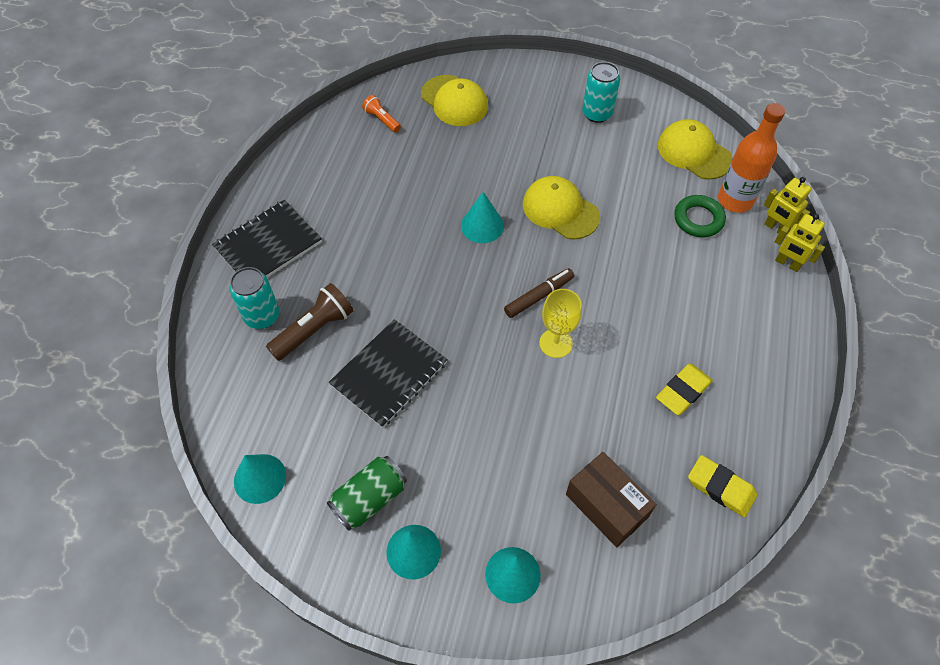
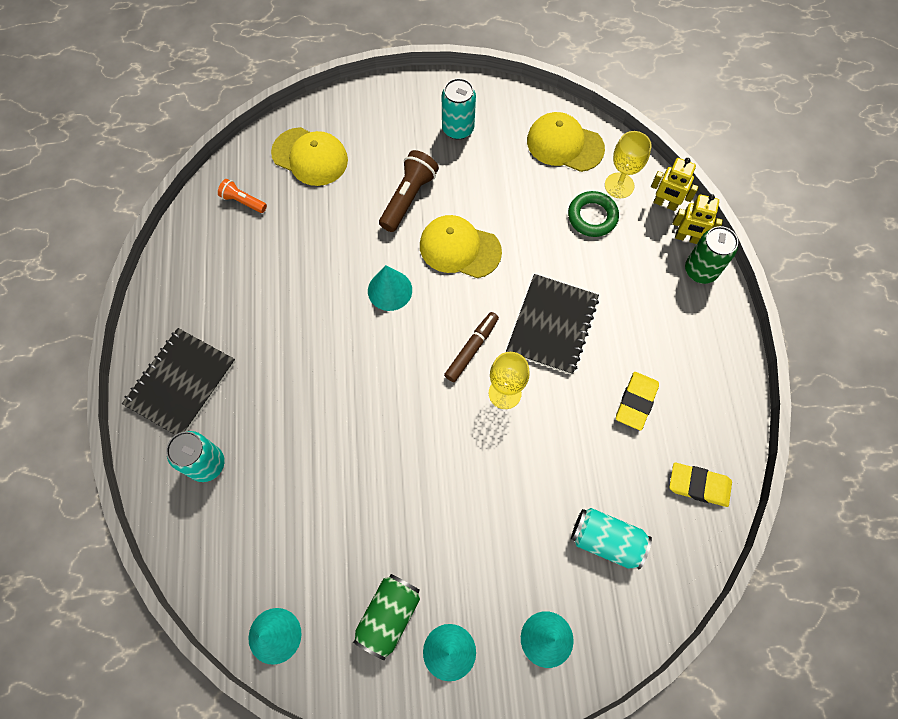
camera: 20 degrees left, 10 degrees up
(314, 330) = (266, 460): brown flashlight -> brown flashlight (408, 198)
(389, 374) = (358, 481): black notebook -> black notebook (552, 325)
(606, 506) = (606, 540): brown box -> turquoise can
(735, 200) = (619, 185): orange bottle -> yellow goblet
(791, 296) = (700, 270): none -> green can

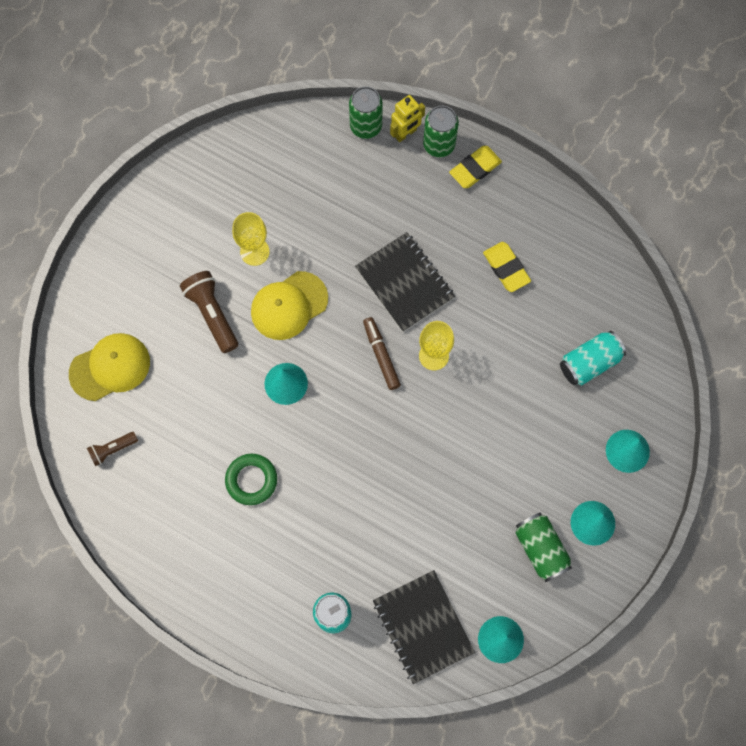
camera: 55 degrees left, 5 degrees up
(181, 383) = (248, 597): black notebook -> black notebook (423, 626)
(243, 201) = (112, 449): orange flashlight -> brown flashlight
(458, 129) = (176, 231): turquoise can -> none
(564, 144) = (256, 160): yellow cap -> none
(592, 217) = (336, 187): green ring -> green ring (251, 480)
(619, 185) = (324, 147): yellow goblet -> yellow goblet (254, 251)
(665, 204) = (366, 126): yellow robot -> green can
(698, 485) = (594, 272): yellow eraser -> yellow eraser (475, 169)

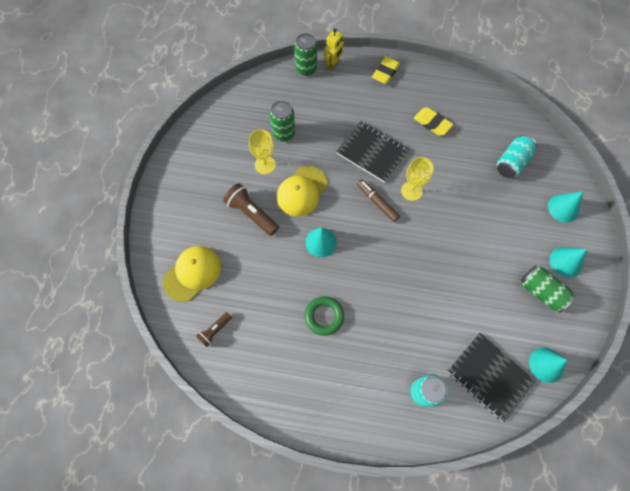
camera: 20 degrees left, 5 degrees down
(439, 145) = (356, 65): green can -> green can (284, 133)

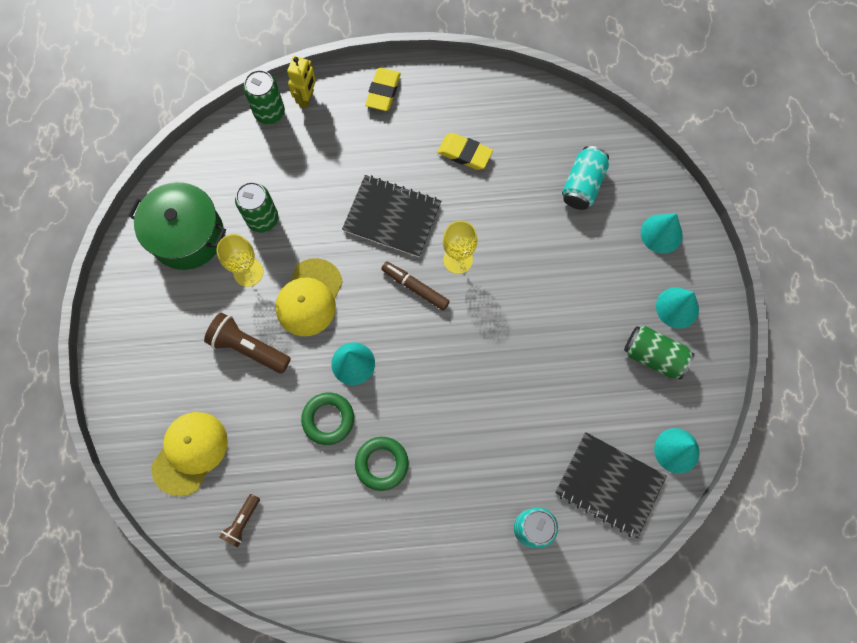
camera: 15 degrees left, 5 degrees up
(231, 132) = (187, 235): none -> green pot
(294, 275) = (328, 419): none -> green ring

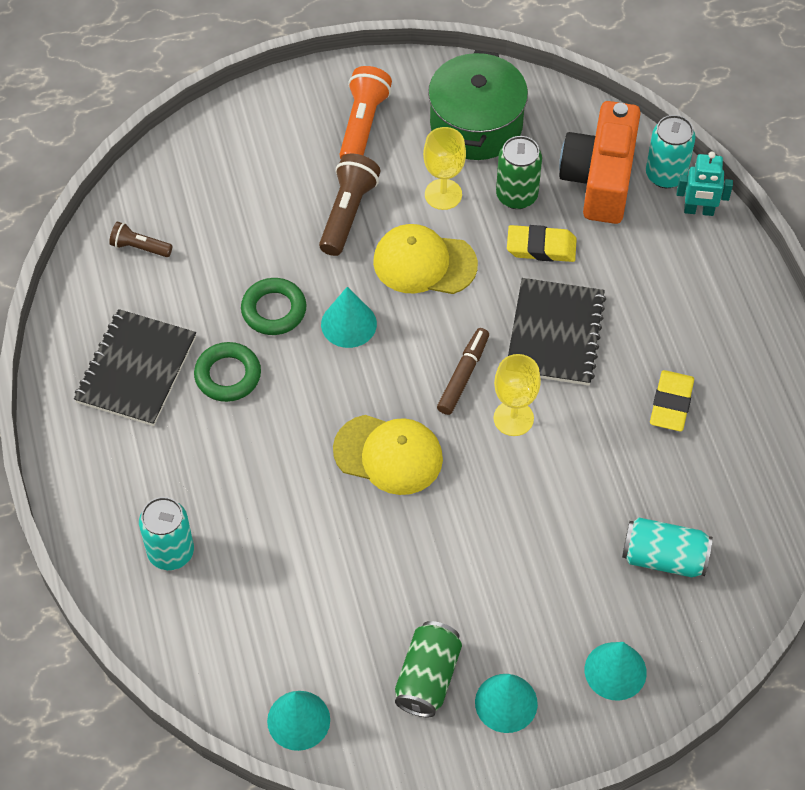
camera: 80 degrees right, 15 degrees down
(163, 322) = (362, 125): none -> orange flashlight
(190, 453) = (212, 182): yellow cap -> yellow cap (388, 454)
(262, 158) = (600, 179): none -> orange camera
(269, 112) = (665, 175): green can -> turquoise can
(307, 98) = (698, 211): yellow robot -> turquoise robot
(383, 91) = (736, 294): yellow eraser -> yellow eraser (541, 247)
(609, 485) = (239, 639): black notebook -> black notebook (136, 369)

